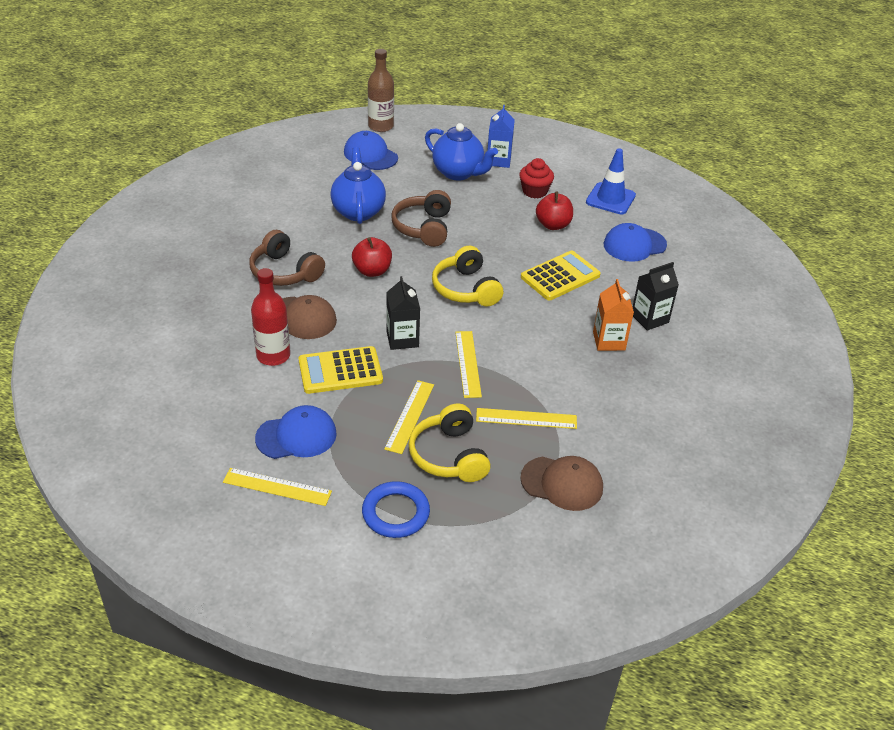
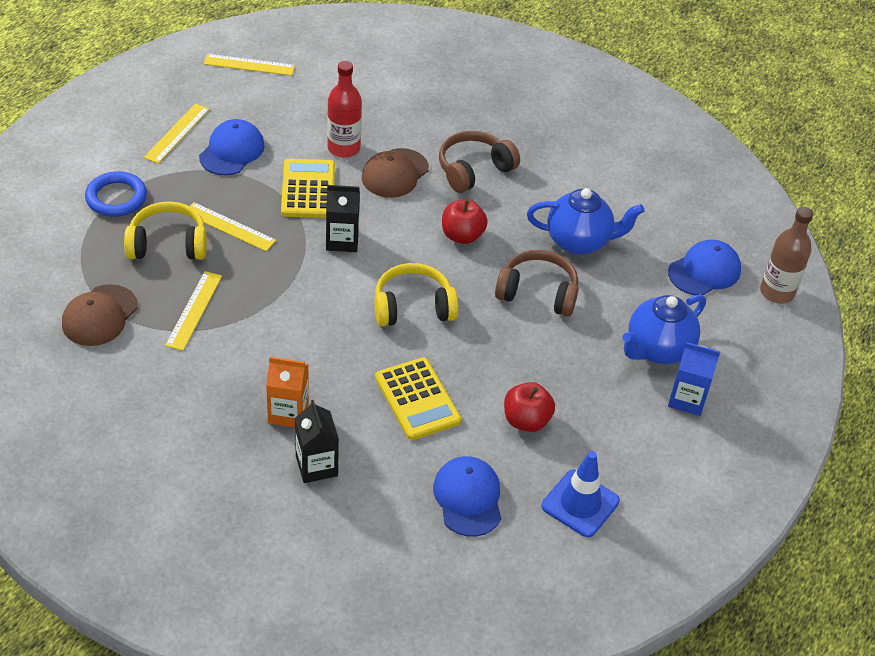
camera: 100 degrees right, 5 degrees up
(296, 436) = (232, 151): blue cap -> blue cap turned 150 degrees counterclockwise
(468, 363) = (289, 283): yellow ruler -> yellow ruler (249, 65)
(534, 191) = (607, 421): red cupcake -> none

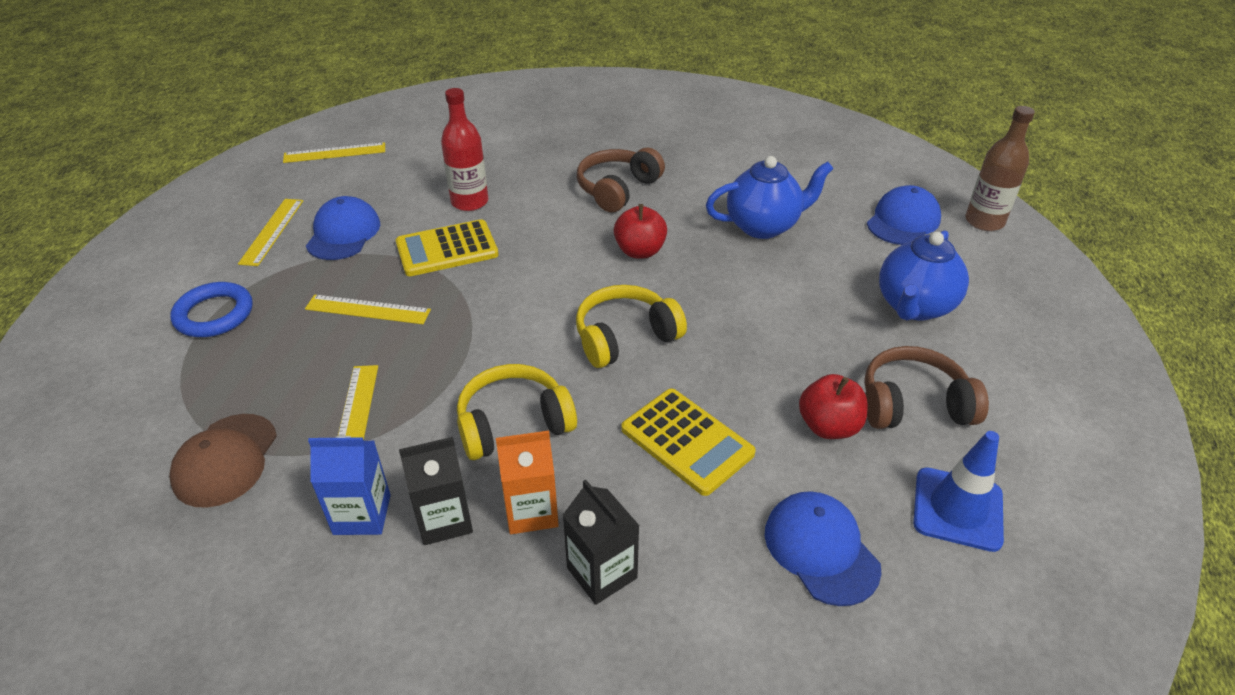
camera: 15 degrees left, 5 degrees down
(168, 244) = (296, 348): yellow headphones -> yellow headphones (514, 424)
(308, 189) = (447, 249): yellow calculator -> yellow calculator turned 90 degrees counterclockwise
(342, 240) = (509, 290): black carton -> black carton (444, 519)
(395, 173) = (536, 212): brown cap -> none
(537, 293) = (753, 285): brown headphones -> brown headphones (913, 404)
(687, 399) = (982, 348): blue carton -> blue carton (362, 514)

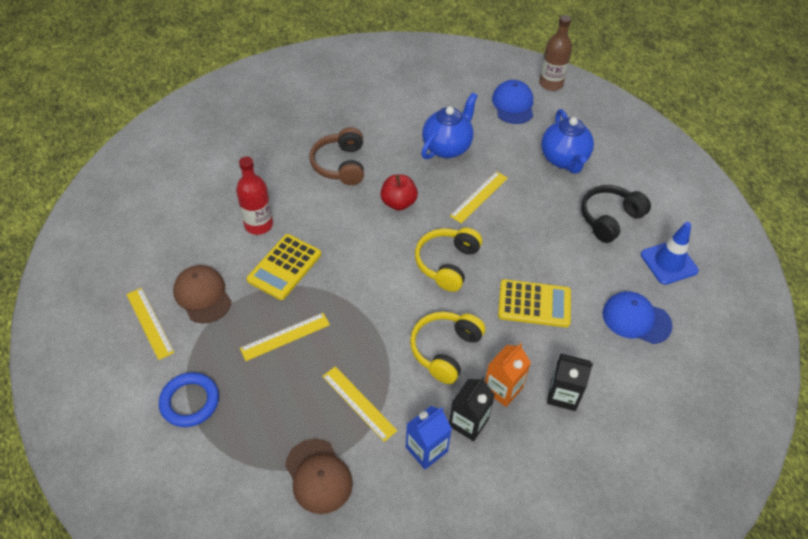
camera: 40 degrees left, 10 degrees up
(335, 153) = (114, 238): yellow ruler -> yellow ruler (479, 197)
(343, 233) = (202, 295): blue cap -> brown cap
(828, 426) = (586, 254): red apple -> none
(913, 404) = (610, 219): brown headphones -> black headphones

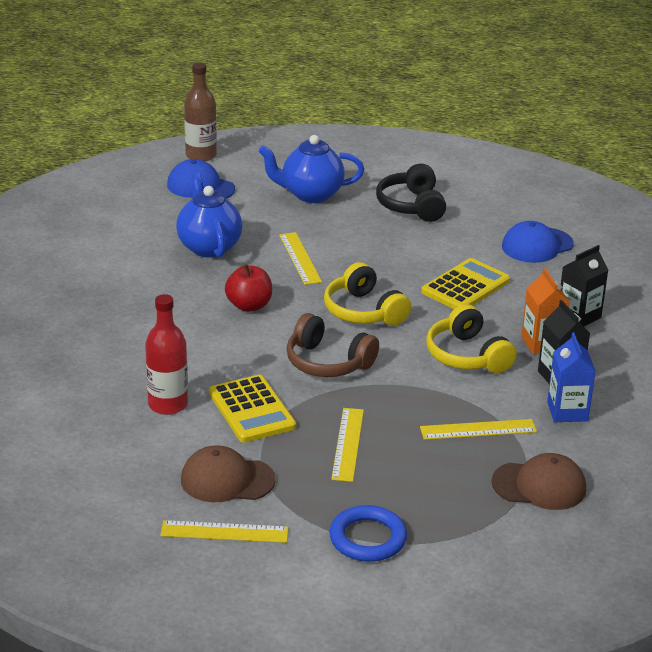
camera: 55 degrees left, 20 degrees down
(341, 165) = (147, 318): brown headphones -> brown headphones (328, 362)
(564, 160) = (311, 194): blue teapot -> blue teapot turned 150 degrees clockwise
(669, 262) = (494, 202): blue traffic cone -> none

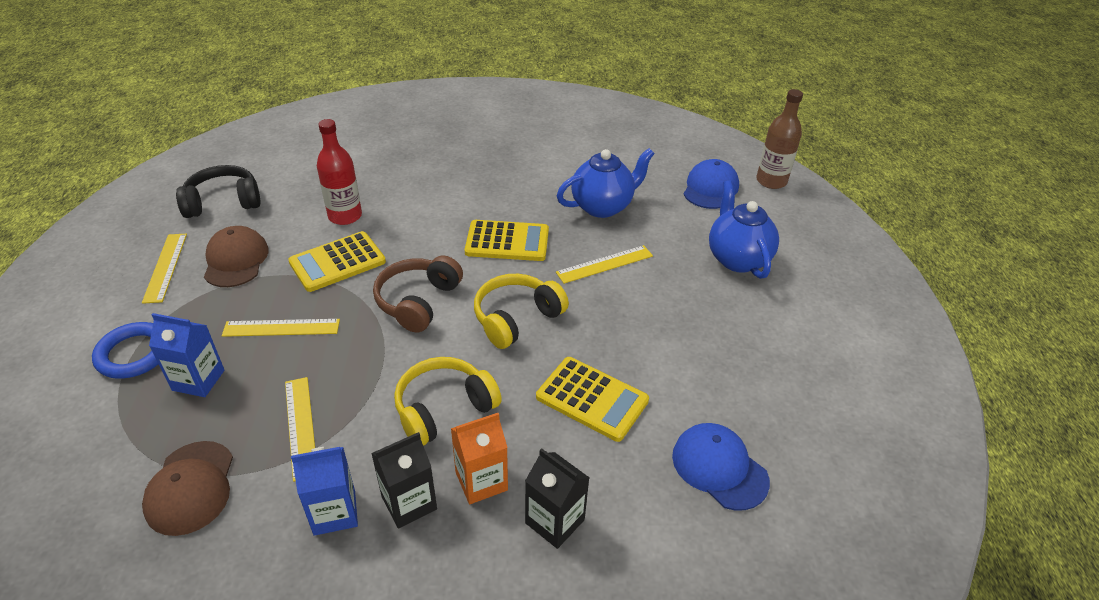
camera: 80 degrees right, 10 degrees up
(249, 306) = (507, 242): red apple -> yellow calculator
(412, 206) = (757, 339): black headphones -> black headphones (223, 202)
(412, 492) = (198, 380): none -> blue carton

